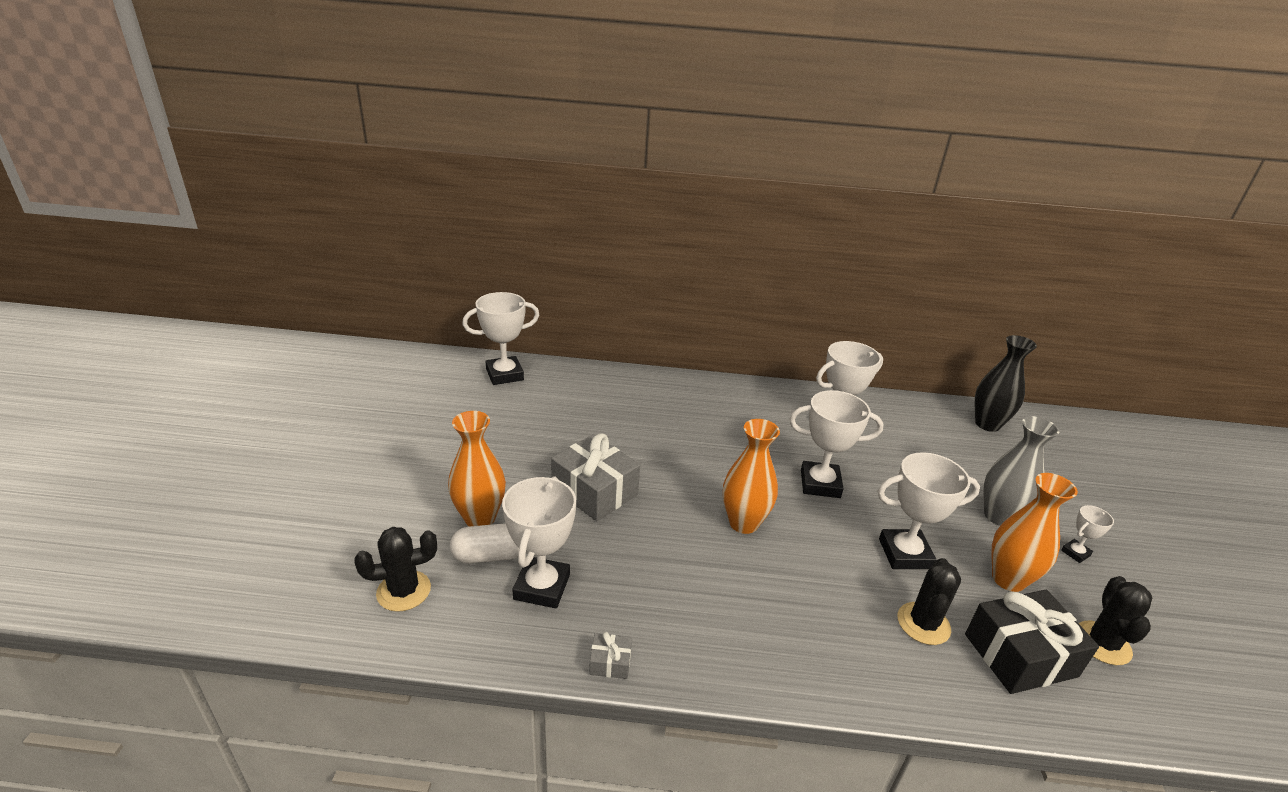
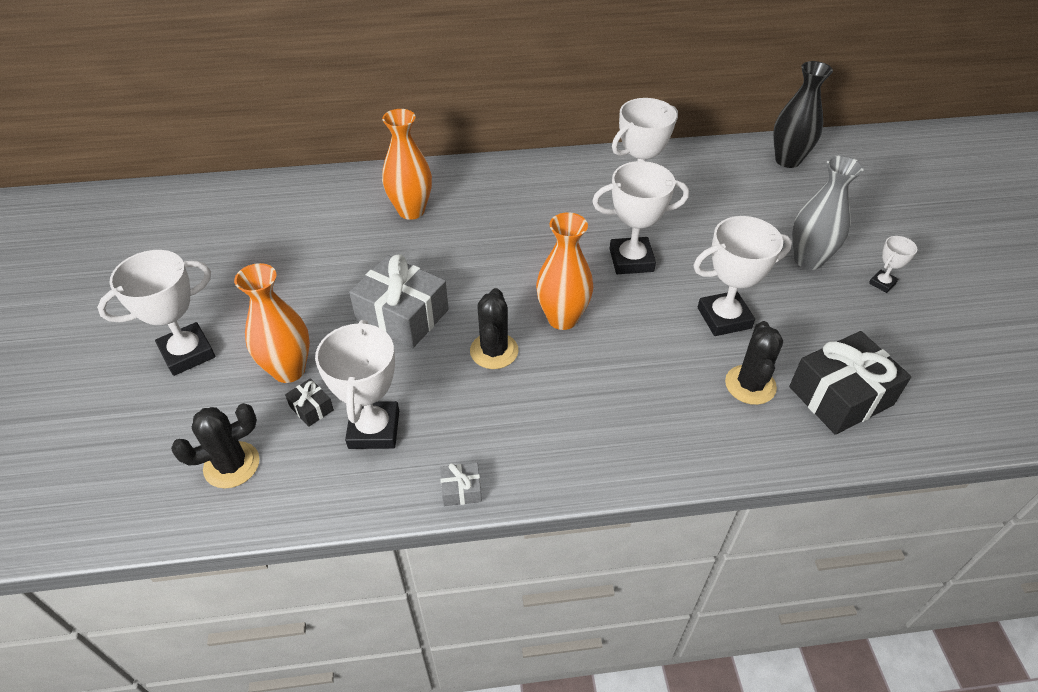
camera: 10 degrees left, 15 degrees up
(490, 555) = (311, 408): white capsule -> black gift
(504, 374) = (268, 198): white trophy -> white trophy (187, 353)
(1008, 579) = (823, 323): orange vase -> orange vase (411, 211)
(1102, 643) = (912, 368): black cactus -> black cactus (494, 351)

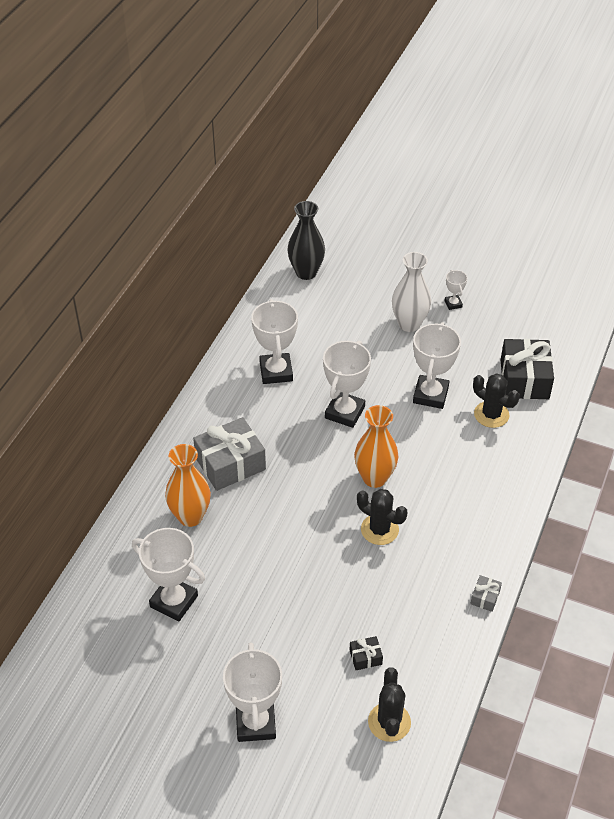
camera: 60 degrees left, 0 degrees up
(289, 370) = (318, 659): orange vase -> none
(374, 429) = (407, 626): white trophy -> white trophy (174, 601)
(402, 315) = (308, 569): grey gift -> grey gift (230, 464)
(808, 260) = (409, 324): grey vase -> white vase

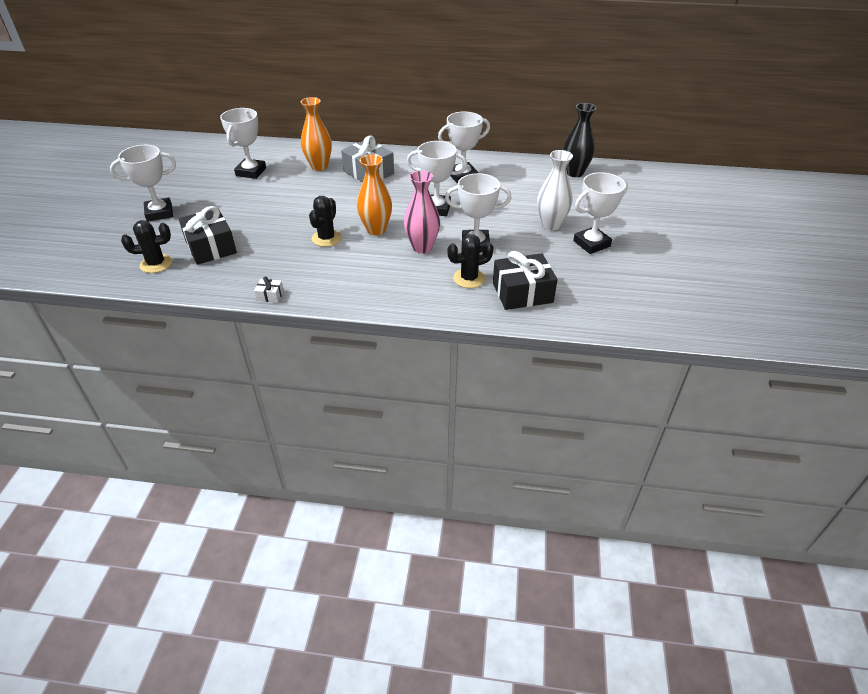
camera: 75 degrees right, 5 degrees down
(365, 657) = (211, 247): black gift -> black gift, size x2.27
(423, 442) = (422, 247): none -> pink vase
(453, 304) = (591, 244): white trophy -> white trophy, size x2.02
(485, 597) = (270, 295): grey gift -> white gift
(491, 414) = (469, 278): black cactus -> black cactus turned 45 degrees clockwise

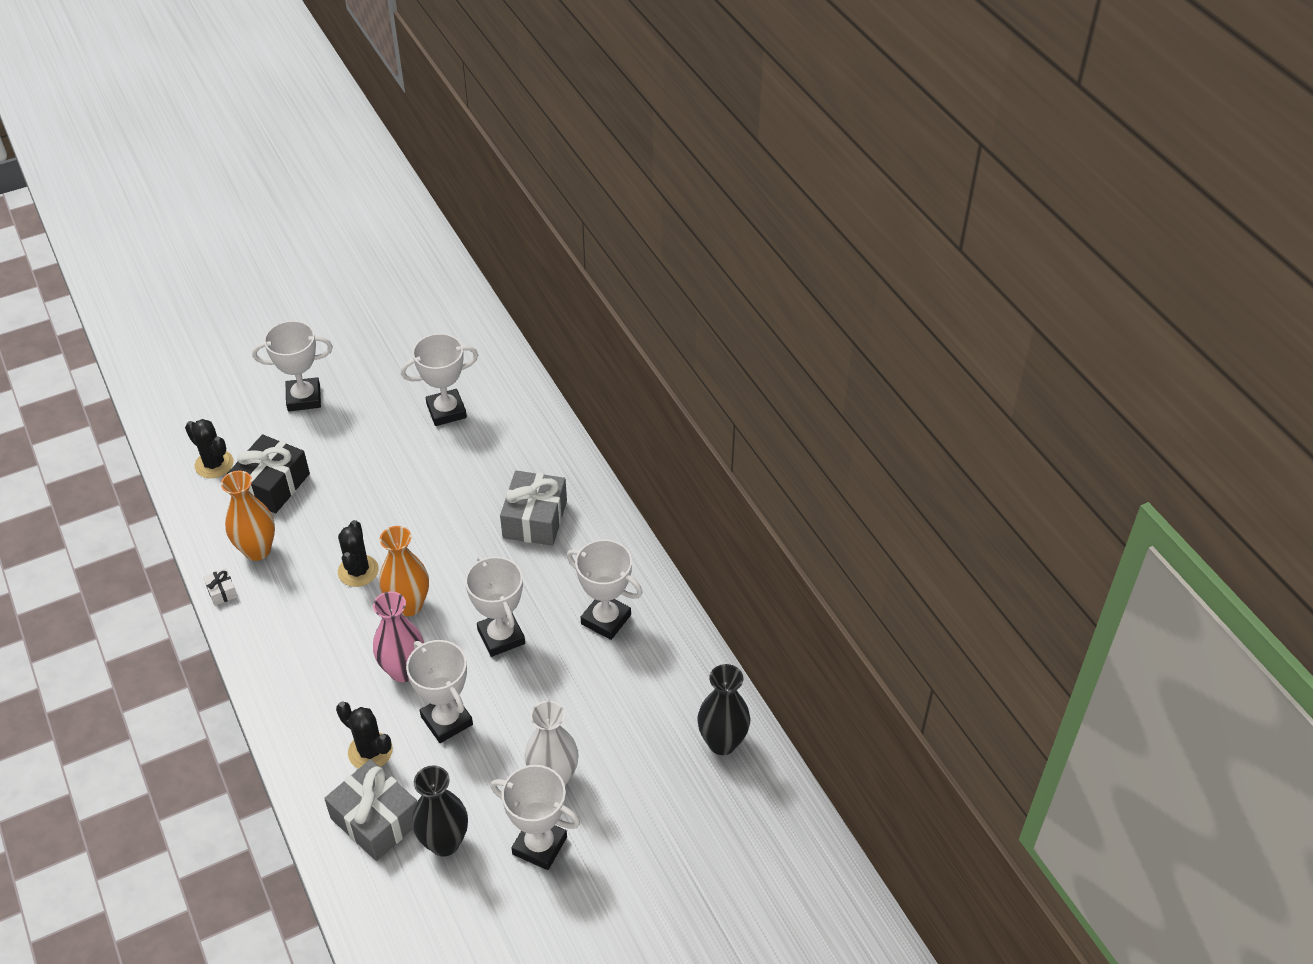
camera: 55 degrees right, 5 degrees up
(159, 213) = (304, 398): white trophy -> white trophy turned 45 degrees counterclockwise
(319, 166) = (510, 463): orange vase -> orange vase (257, 550)
(326, 238) = (358, 571): black cactus -> black cactus turned 75 degrees counterclockwise
(522, 293) = (376, 819): black gift -> grey gift
(561, 274) = (444, 842): none -> black vase

